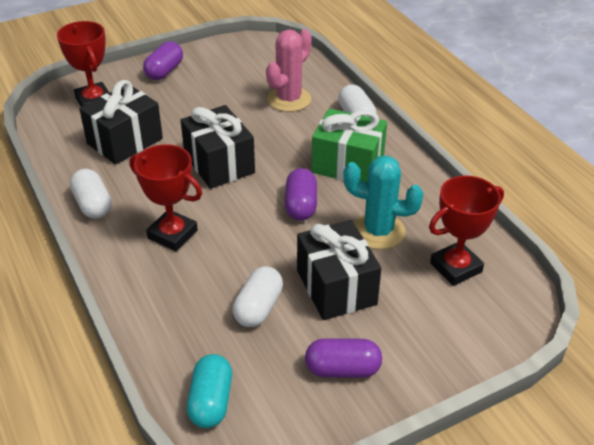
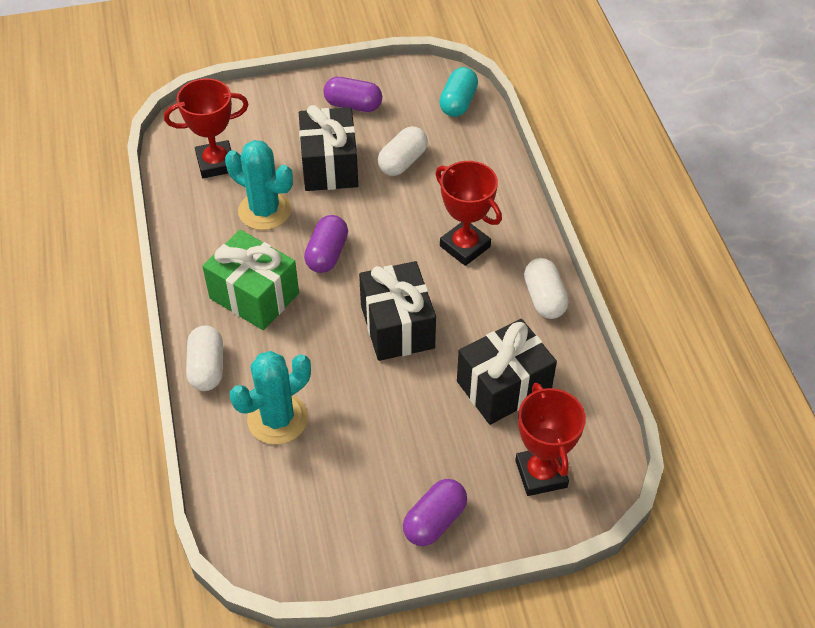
camera: 165 degrees left, 10 degrees up
(289, 99) = (277, 419): pink cactus -> turquoise cactus

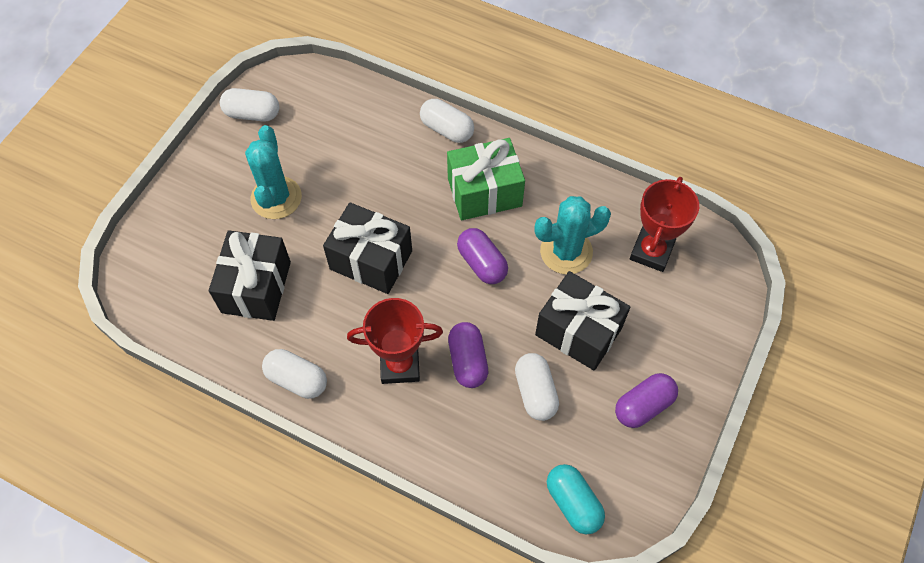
camera: 130 degrees right, 10 degrees up
(277, 419) = (368, 142): turquoise cactus -> turquoise cactus (276, 198)
(333, 548) = (252, 114): none -> white capsule
(434, 521) = (212, 174): purple capsule -> purple capsule (468, 361)
(541, 474) = (175, 255): red trophy -> none

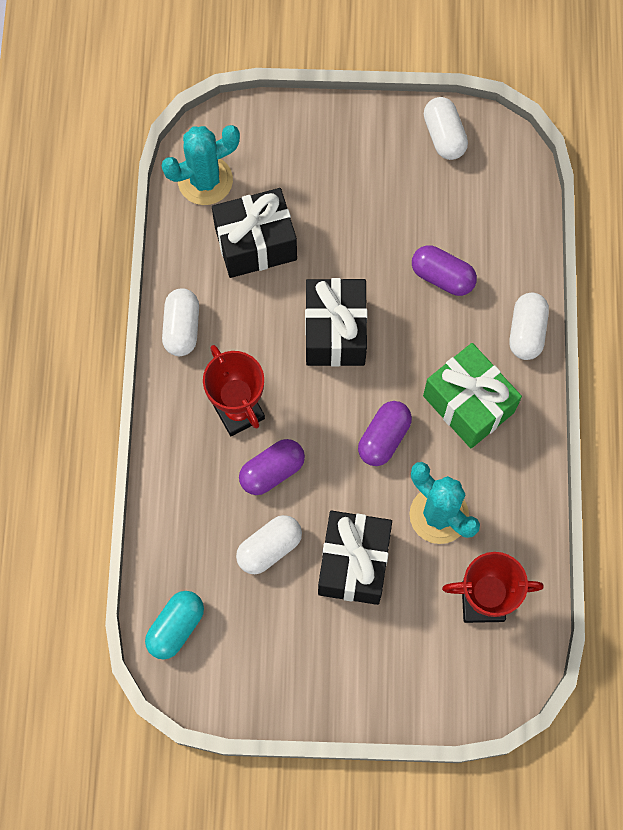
camera: 65 degrees right, 10 degrees up
(276, 198) = (359, 210): turquoise cactus -> turquoise cactus (205, 180)
(643, 406) = (303, 657): purple capsule -> purple capsule (442, 277)

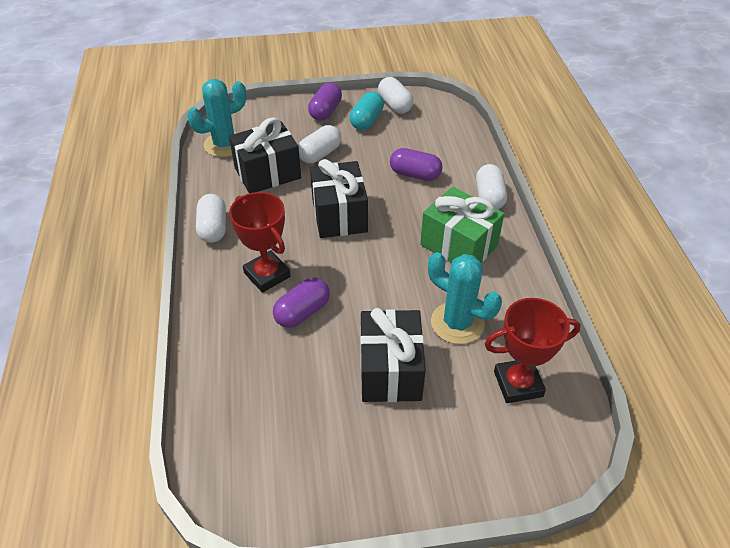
camera: 10 degrees left, 25 degrees down
(176, 627) = (225, 452): turquoise capsule -> turquoise capsule (366, 120)
(269, 548) = (309, 370): white capsule -> white capsule (320, 154)
(384, 438) = (395, 276): purple capsule -> purple capsule (325, 111)

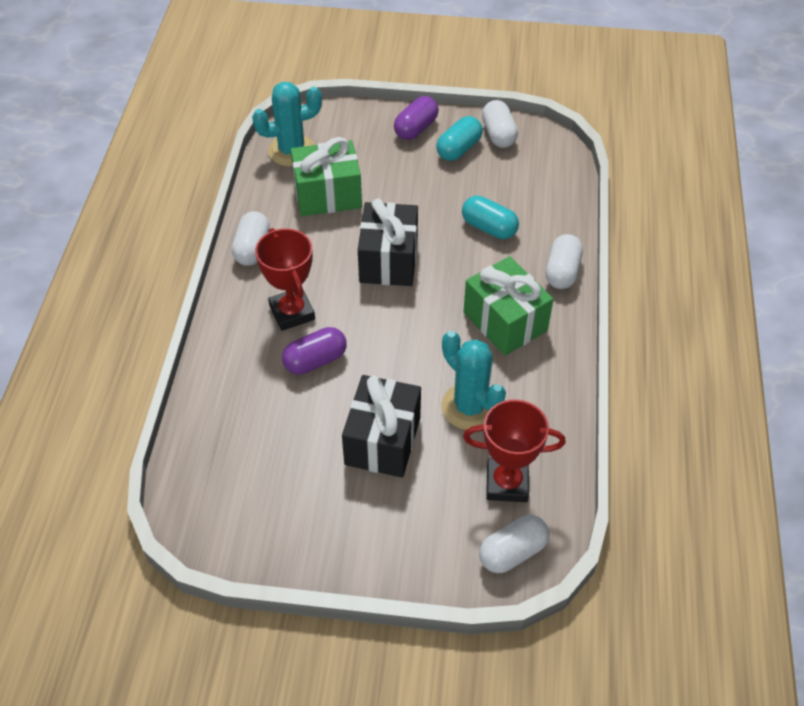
camera: 15 degrees right, 5 degrees up
(267, 173) = (327, 195): black gift -> green gift
(320, 154) = (391, 182): white capsule -> white capsule (512, 552)
(415, 174) = (489, 228): purple capsule -> turquoise capsule

